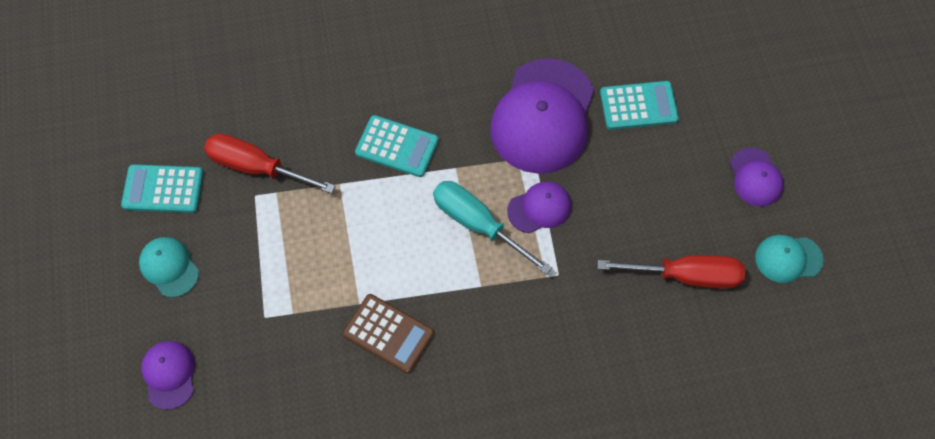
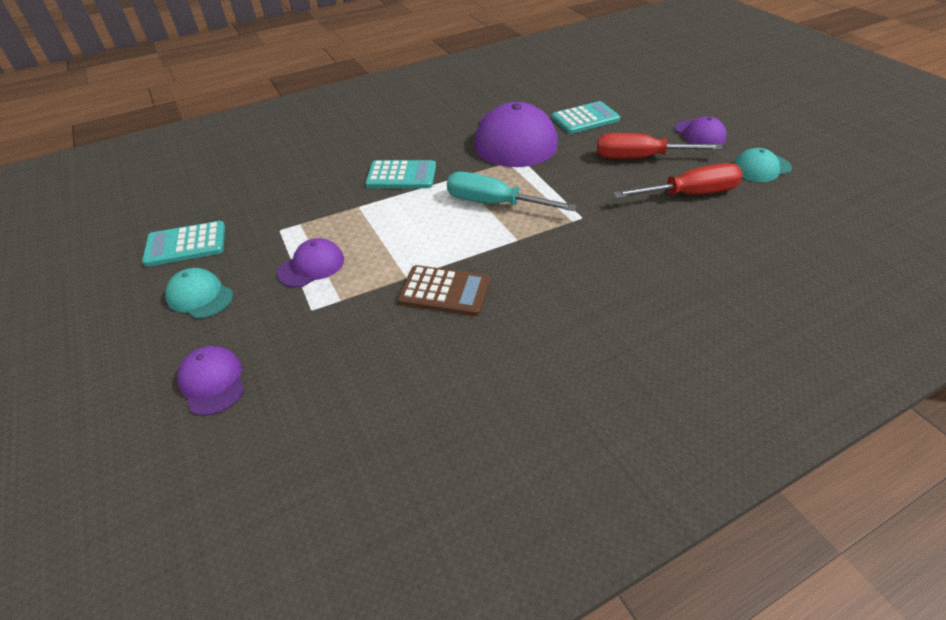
camera: 15 degrees left, 20 degrees down
(256, 167) = (277, 212): red screwdriver -> red screwdriver (640, 158)
(539, 208) = (542, 184): purple cap -> purple cap (311, 266)

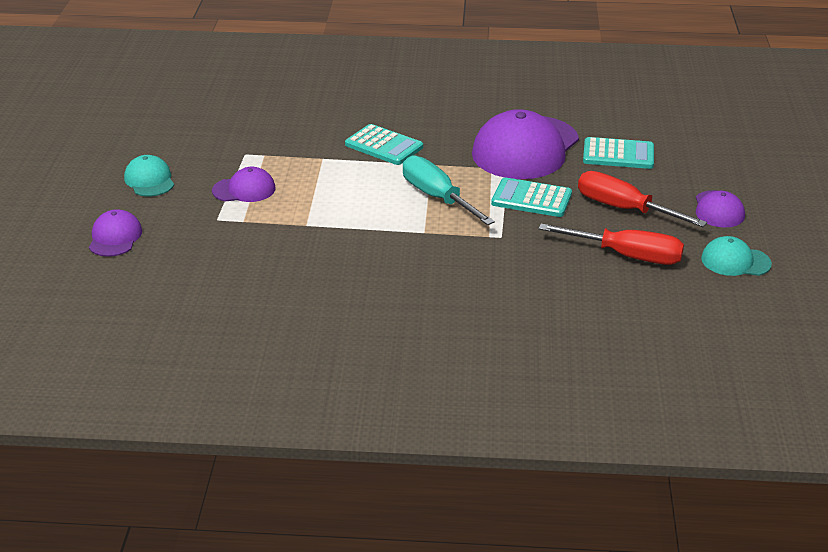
camera: 30 degrees right, 10 degrees down
(186, 244) = (168, 139): turquoise calculator -> turquoise calculator (531, 199)
(444, 291) = (324, 245): brown calculator -> none

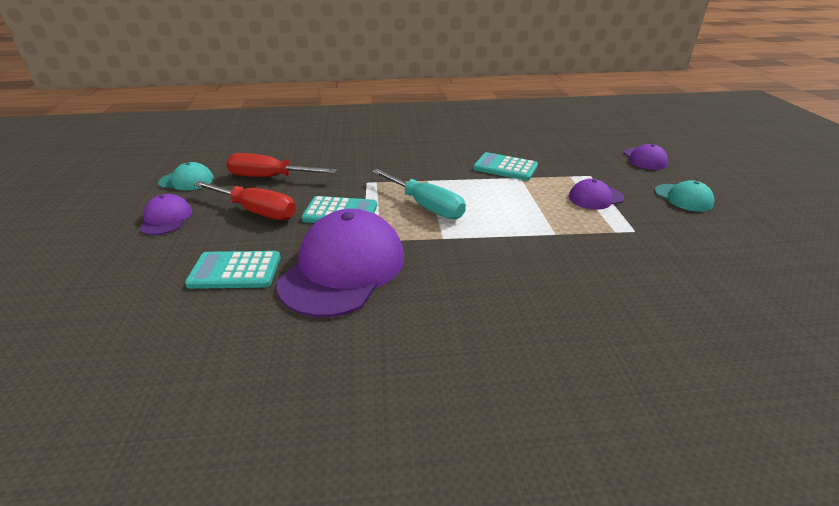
camera: 170 degrees right, 0 degrees up
(384, 146) = (503, 254): turquoise calculator -> turquoise calculator (505, 167)

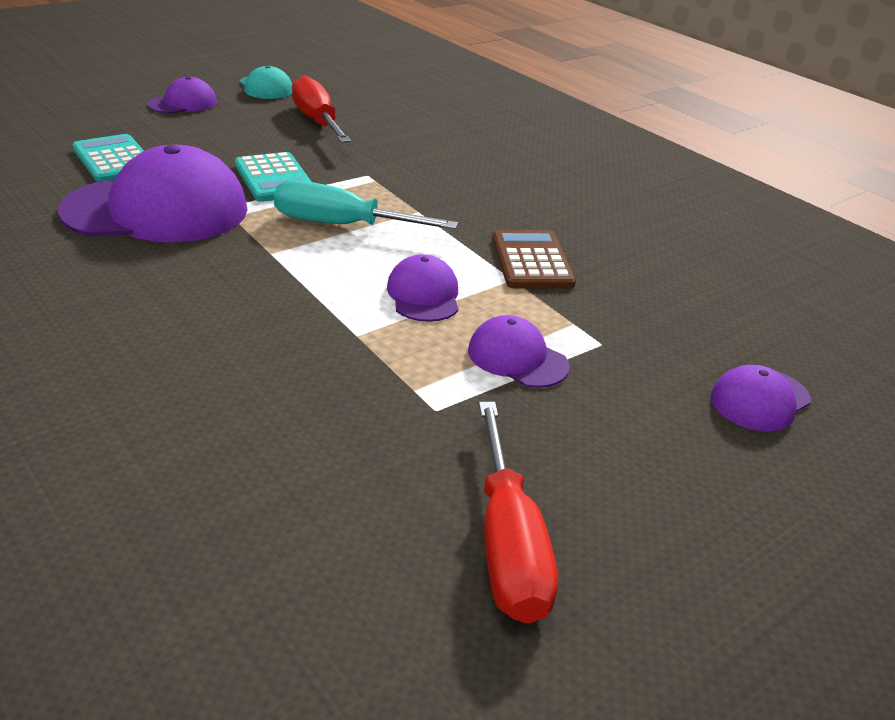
camera: 55 degrees right, 0 degrees up
(256, 211) = (235, 136): red screwdriver -> red screwdriver (508, 543)
(425, 206) = (342, 225): turquoise screwdriver -> turquoise screwdriver turned 90 degrees clockwise
(505, 167) = (531, 261): turquoise calculator -> brown calculator
(523, 204) = (423, 295): none -> purple cap
(683, 198) = (628, 459): turquoise cap -> none

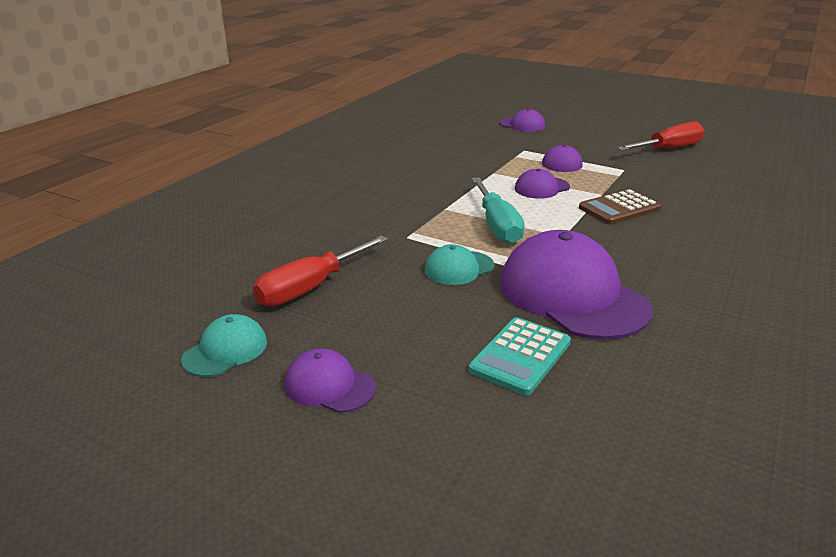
camera: 110 degrees left, 5 degrees down
(274, 179) = (459, 268): turquoise calculator -> turquoise cap
(531, 261) = (466, 171): brown calculator -> brown calculator (619, 208)

